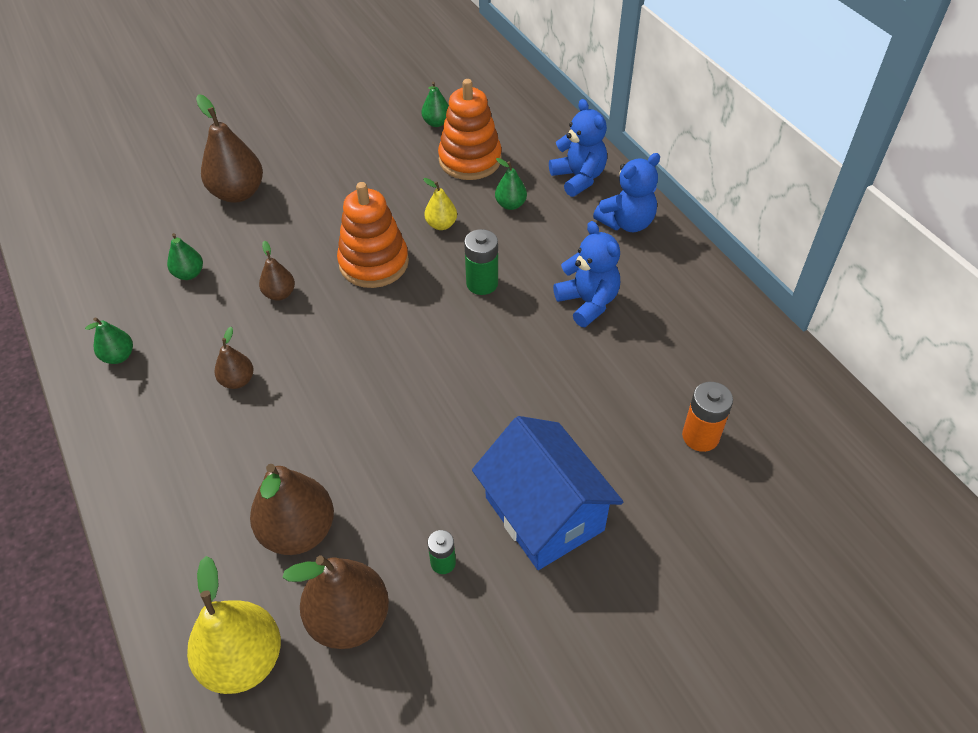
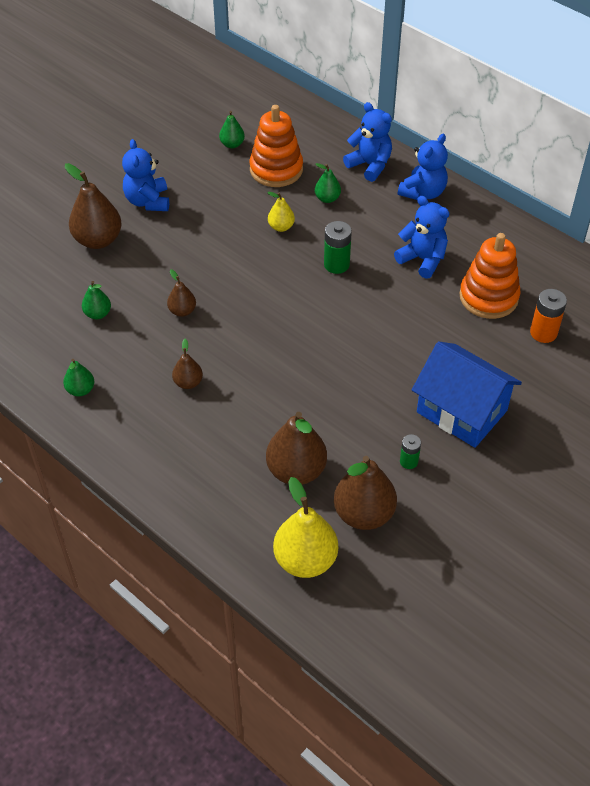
camera: 20 degrees left, 0 degrees up
(313, 164) = (148, 201): none -> blue teddy bear
(374, 263) = (244, 269): orange stacking toy -> orange stacking toy (488, 297)

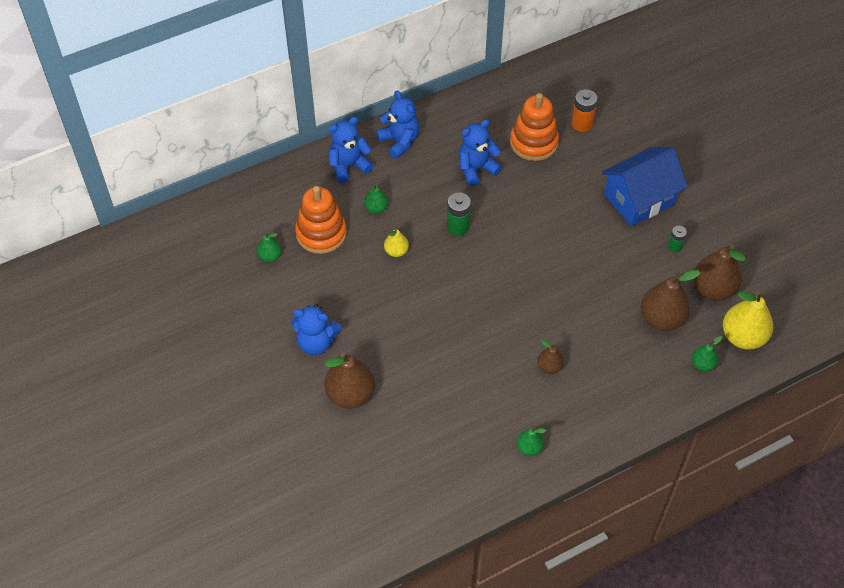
camera: 70 degrees left, 5 degrees up
(98, 314) = (445, 415): green pear -> green pear (703, 364)
(182, 311) = (467, 350): brown pear -> none

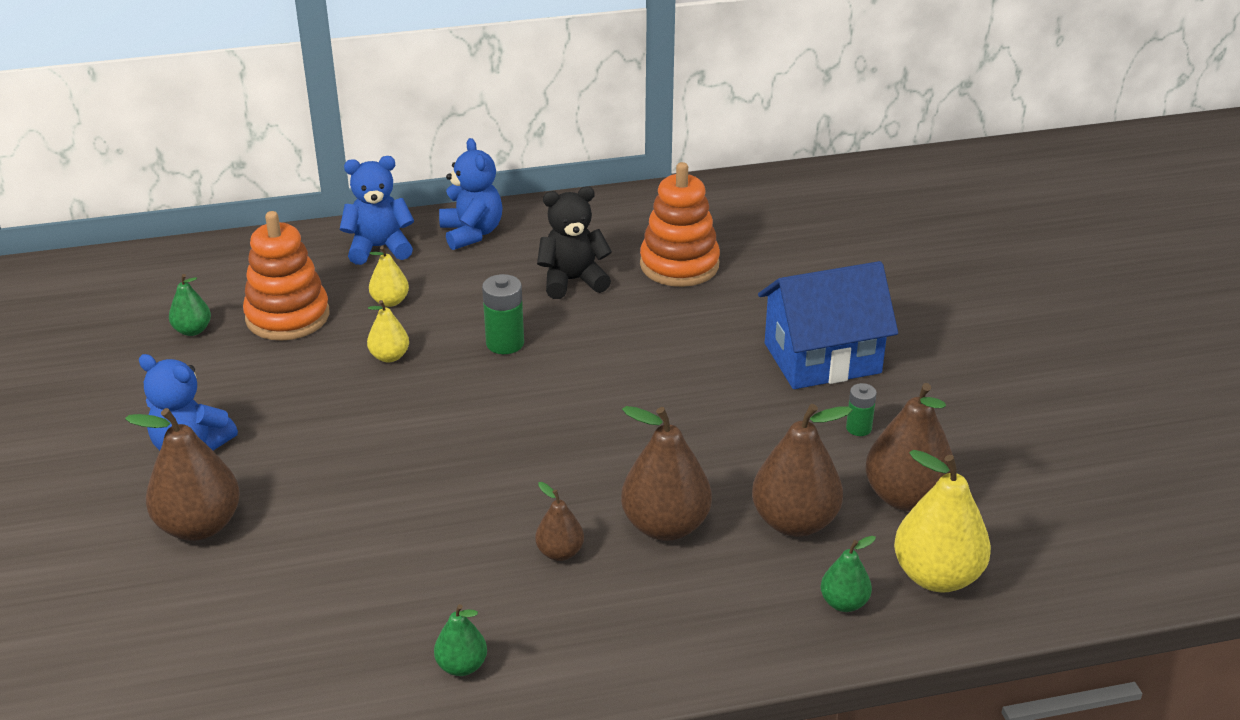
camera: 15 degrees right, 20 degrees down
(376, 208) = (390, 301): green pear -> yellow pear
(476, 168) = (572, 281): blue teddy bear -> black teddy bear
(582, 124) = (767, 255): orange battery -> none
(597, 336) = (665, 526): none -> brown pear

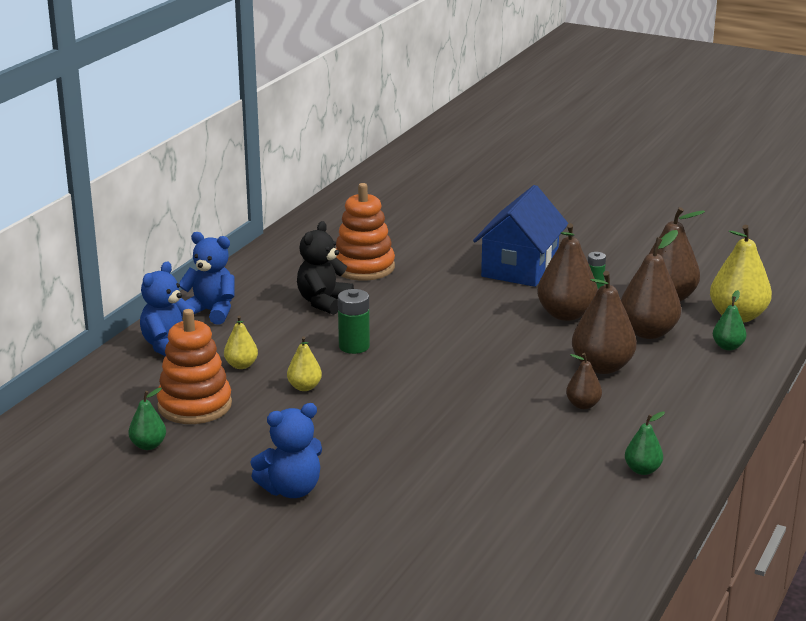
camera: 50 degrees left, 10 degrees down
(199, 525) = (386, 514): brown pear -> brown pear (566, 314)

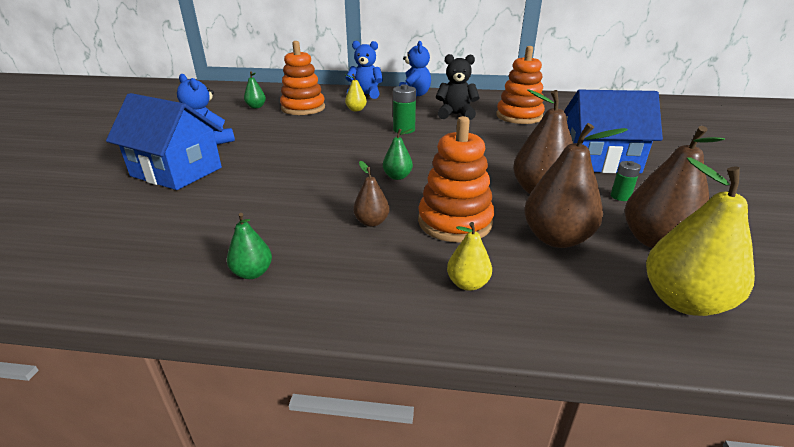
camera: 70 degrees right, 5 degrees up
(304, 387) = (339, 126): yellow pear -> yellow pear (467, 284)
(389, 514) = (177, 172): none -> blue house
(602, 367) = (454, 222): brown pear -> orange stacking toy
(728, 347) = (587, 302): green pear -> green pear (397, 177)

